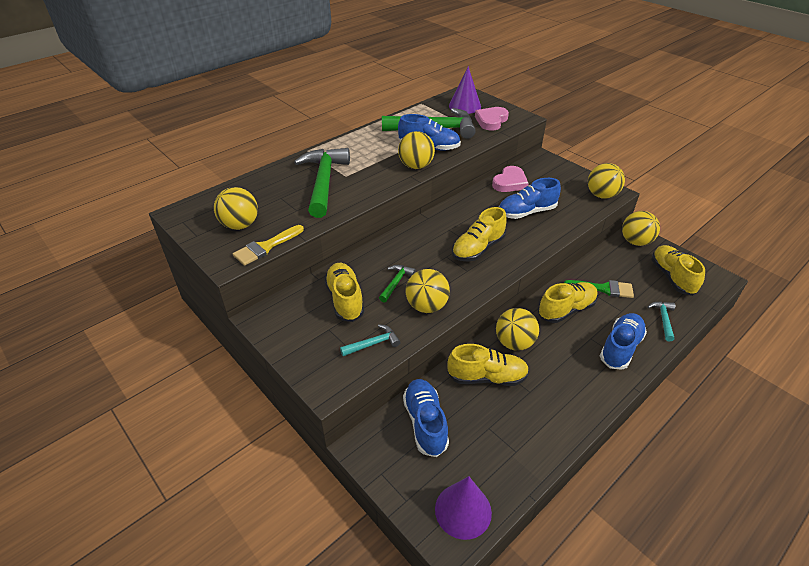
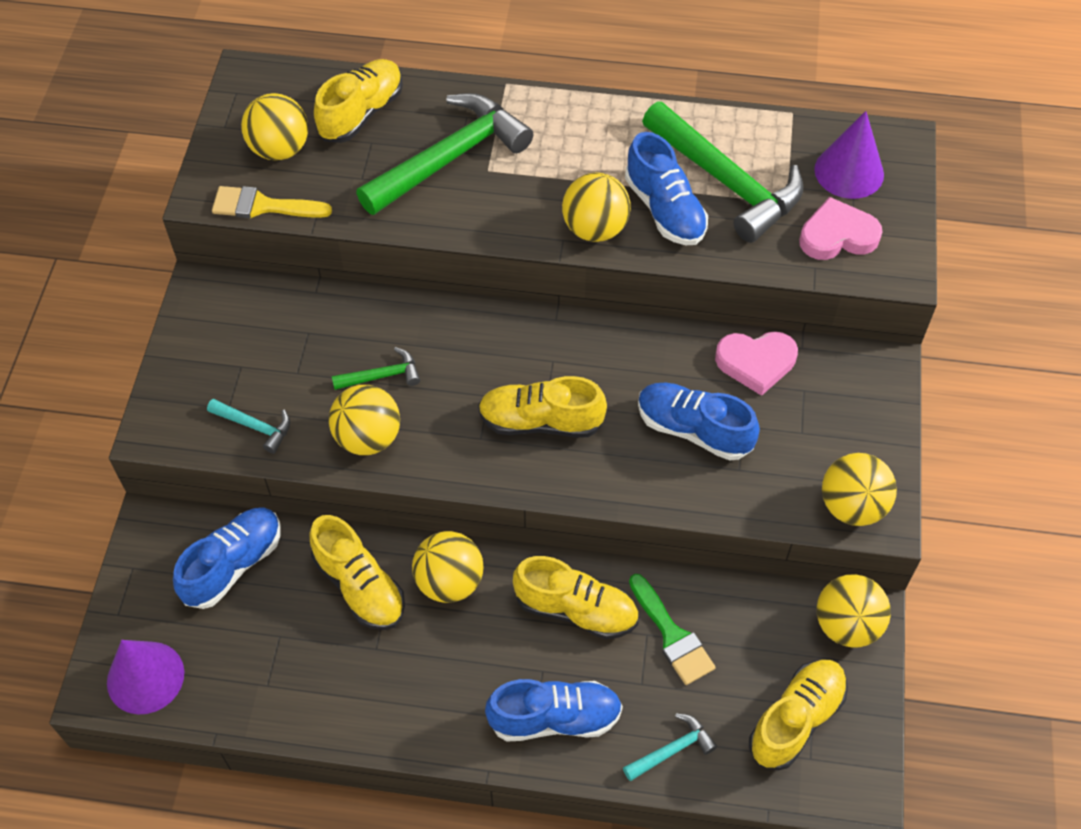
camera: 50 degrees right, 15 degrees up
(345, 300) = (303, 346): yellow shoe -> yellow shoe (361, 113)

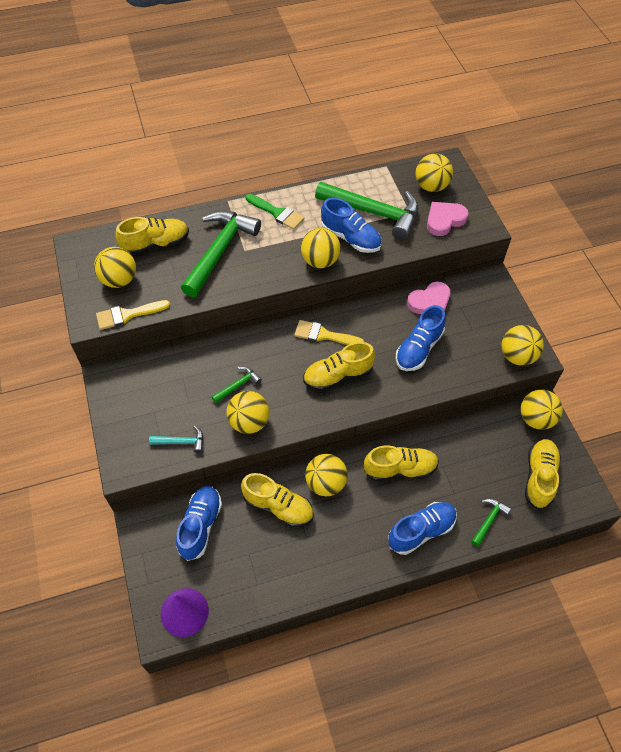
camera: 25 degrees left, 0 degrees up
(361, 113) = (155, 244): yellow shoe -> yellow shoe turned 60 degrees clockwise
(555, 350) = (324, 335): none -> yellow brush
(672, 635) = (455, 461): green brush -> green brush (277, 213)
(672, 750) = (489, 520): turquoise hammer -> green hammer
(694, 430) = (419, 349): blue shoe -> blue shoe turned 60 degrees counterclockwise
(849, 172) = (431, 186): purple cone -> yellow ball

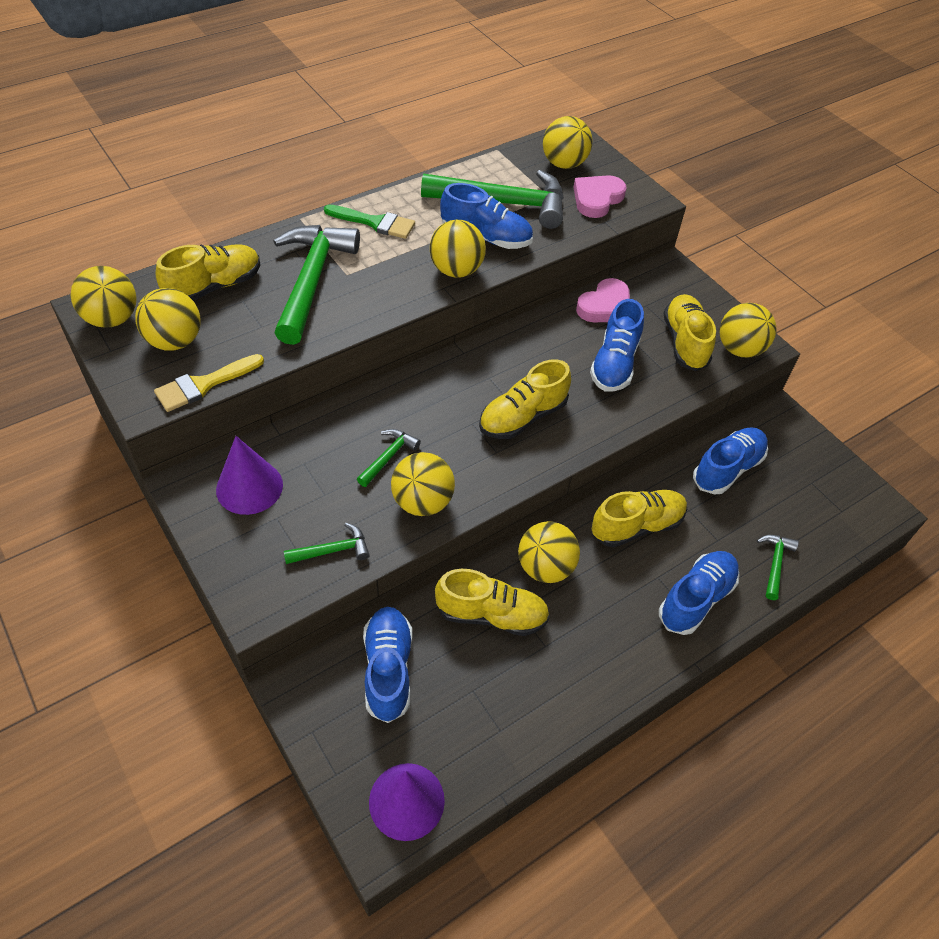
camera: 20 degrees left, 5 degrees down
(144, 387) = (249, 487): none -> purple cone
(181, 442) = (333, 550): turquoise hammer -> green hammer
(324, 335) = (483, 370): yellow brush -> none
(483, 442) = (727, 469): none -> blue shoe
(536, 419) = (778, 427): yellow ball -> yellow ball (112, 319)
(539, 477) = (812, 496): yellow shoe -> yellow shoe (684, 342)

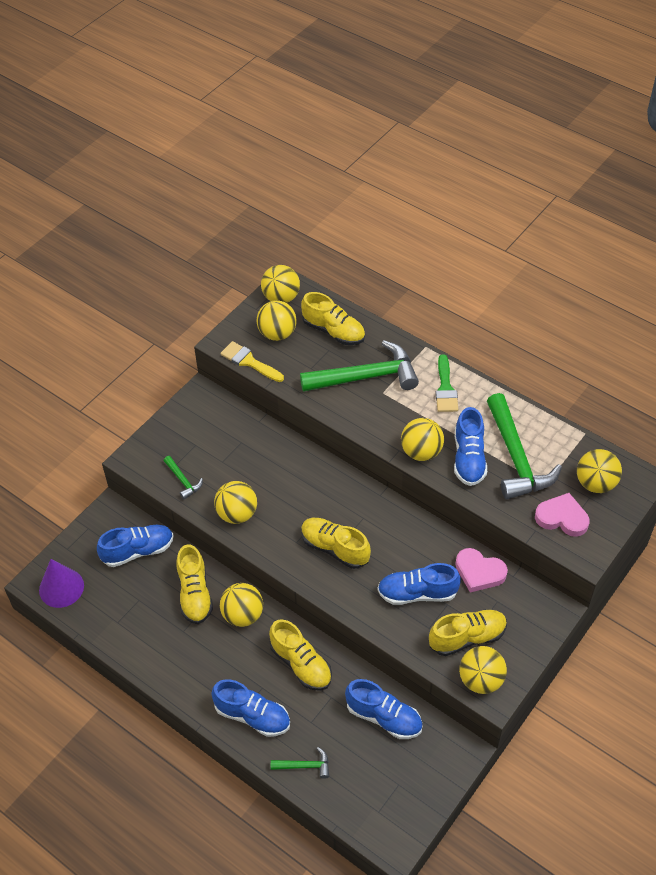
camera: 75 degrees right, 0 degrees up
(249, 487) = (212, 423): purple cone -> none
(388, 457) = (265, 483): green hammer -> none

